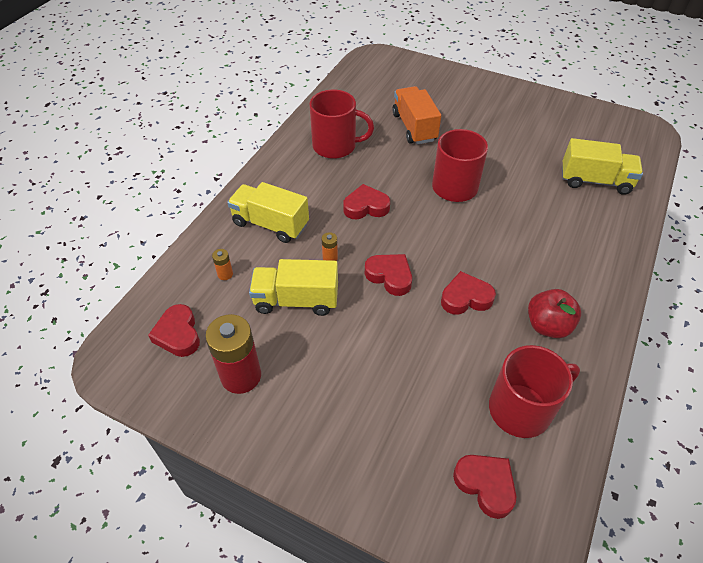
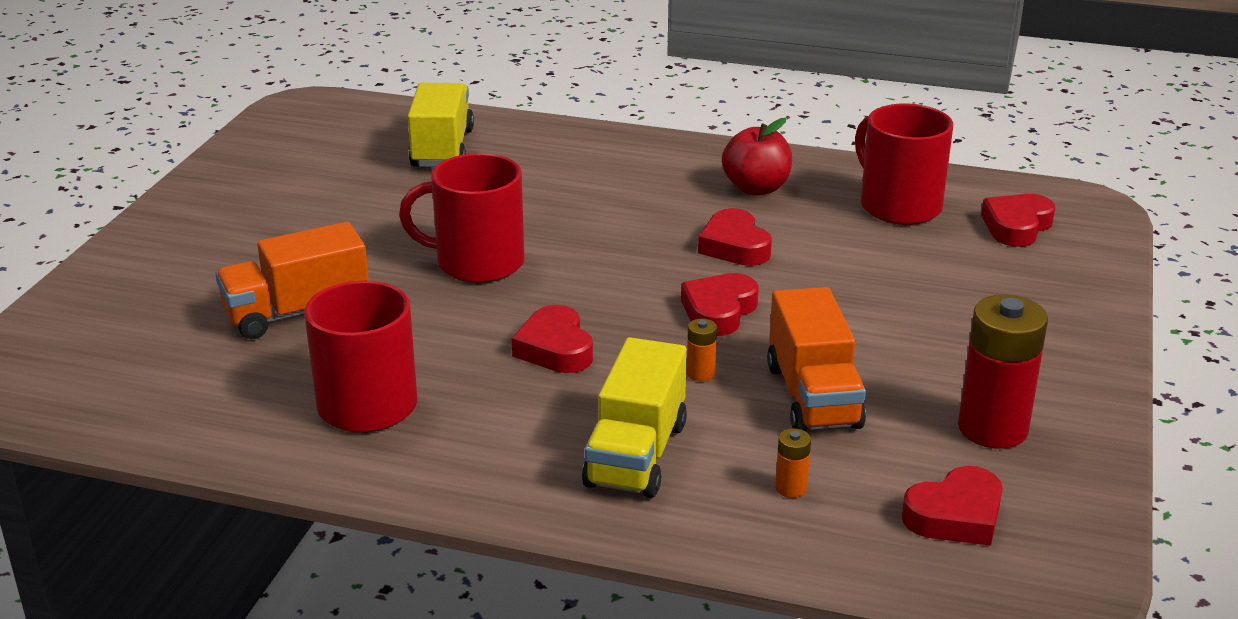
camera: 100 degrees left, 20 degrees down
(296, 300) = (813, 396): yellow truck -> orange truck

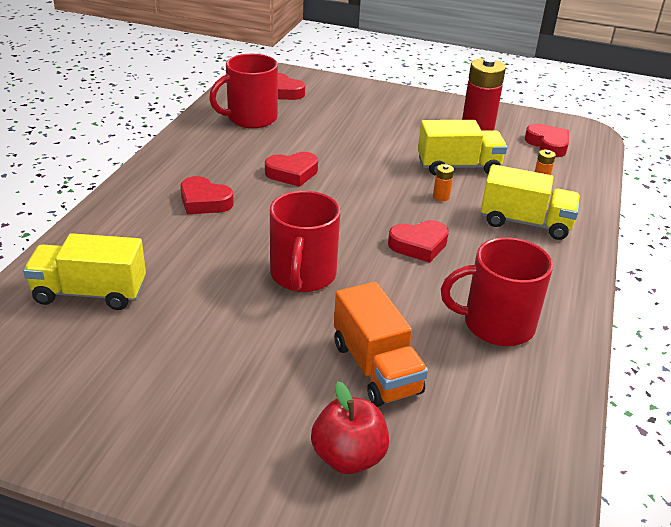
camera: 90 degrees left, 5 degrees up
(719, 311) = (372, 185): red heart -> red heart (204, 201)
(756, 188) = (214, 159): red apple -> red apple (348, 457)
(813, 396) = (458, 166): orange truck -> yellow truck

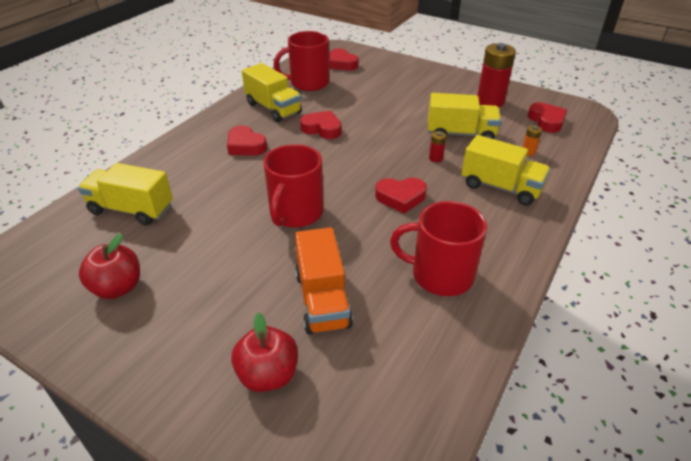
camera: 15 degrees right, 5 degrees up
(118, 387) = (118, 288): none -> red apple
(219, 153) = (273, 108): none -> yellow truck
(292, 173) = (322, 129): red heart -> red heart turned 150 degrees counterclockwise
(441, 197) = (435, 158): orange battery -> red battery

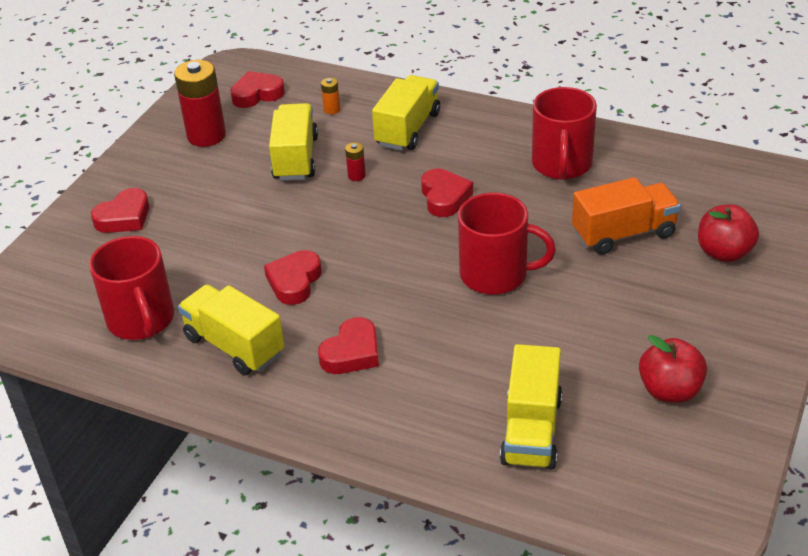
camera: 95 degrees left, 0 degrees up
(273, 108) = (234, 346): yellow truck -> yellow truck turned 90 degrees counterclockwise
(341, 64) = (66, 291): red heart -> red heart (124, 217)

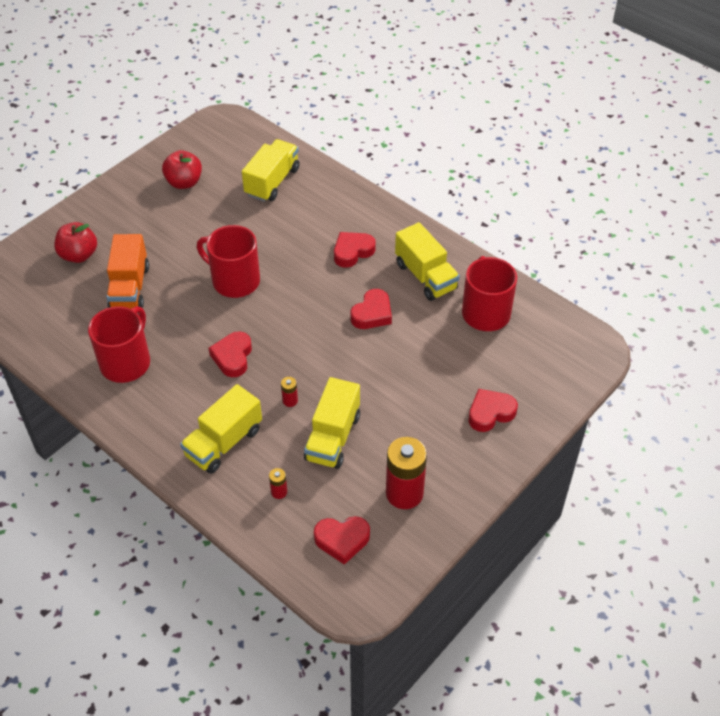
camera: 165 degrees left, 10 degrees up
(332, 109) = (279, 492): orange battery -> red battery
(624, 234) = (129, 287): orange truck -> orange truck turned 90 degrees counterclockwise

